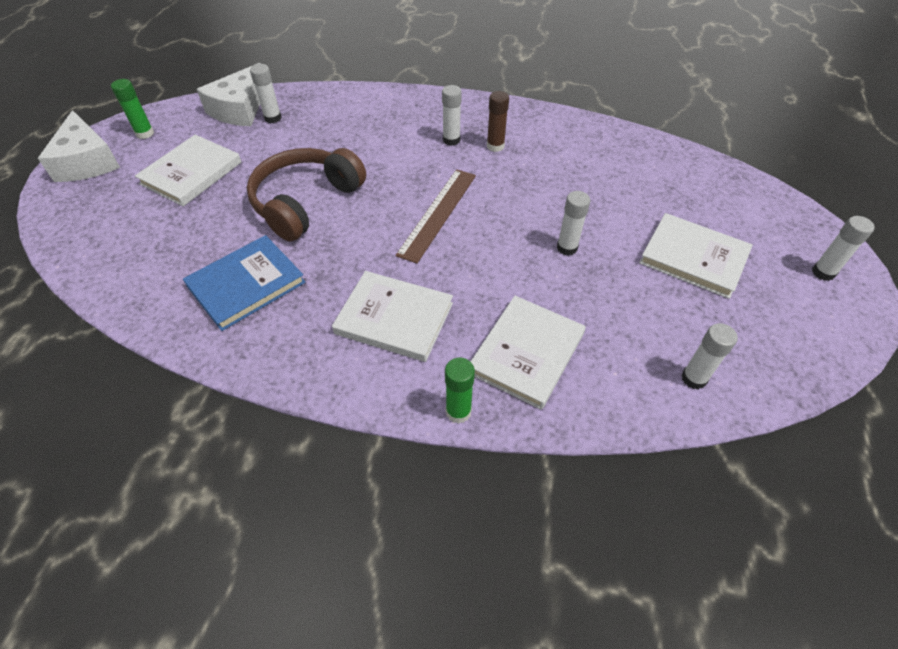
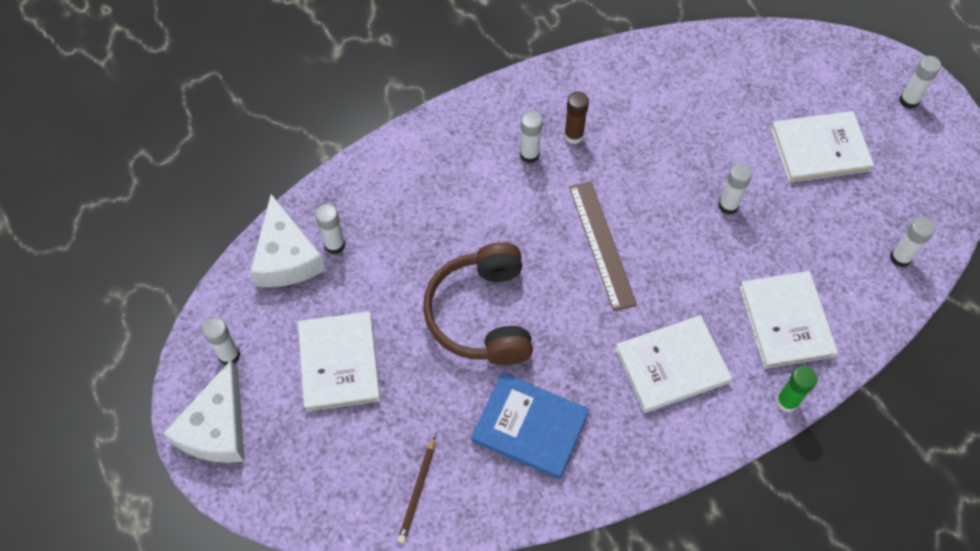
camera: 40 degrees left, 10 degrees up
(87, 162) = (217, 428): white cheese -> white cheese turned 75 degrees clockwise
(131, 269) = (417, 491): none -> brown pencil
(145, 133) = (229, 355): green glue stick -> white glue stick
(246, 284) = (530, 427): blue book -> blue book turned 75 degrees counterclockwise

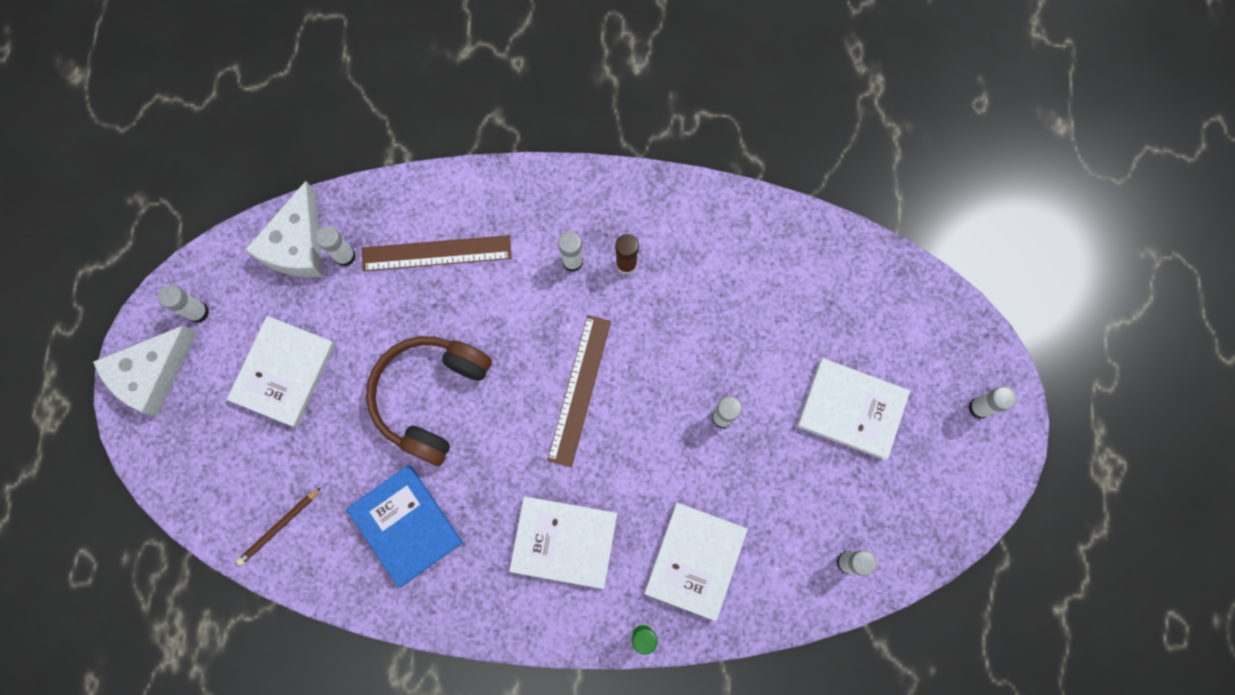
camera: 30 degrees right, 15 degrees up
(412, 204) = (436, 253): none -> brown ruler

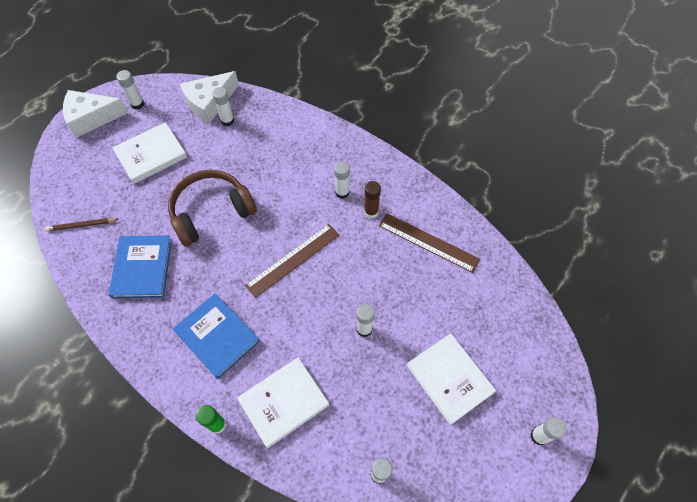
camera: 35 degrees right, 15 degrees down
(436, 253) = (274, 146): brown ruler -> brown ruler (428, 242)
(564, 542) = (217, 336): white book -> blue book

